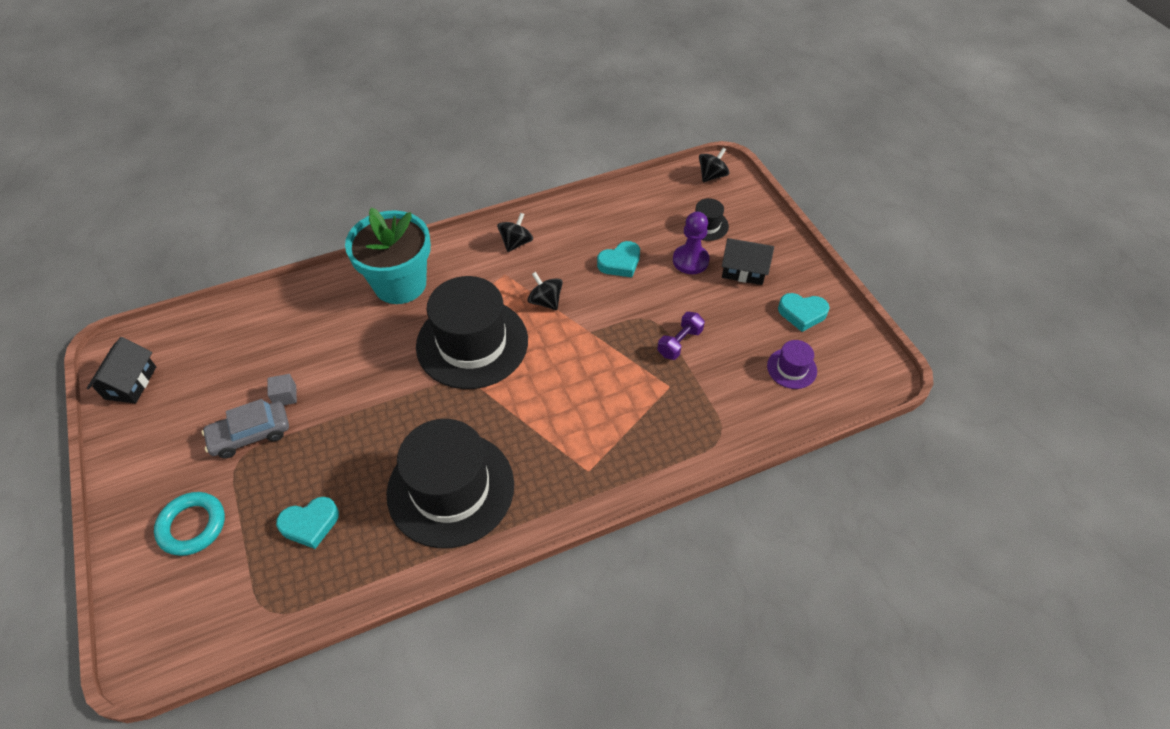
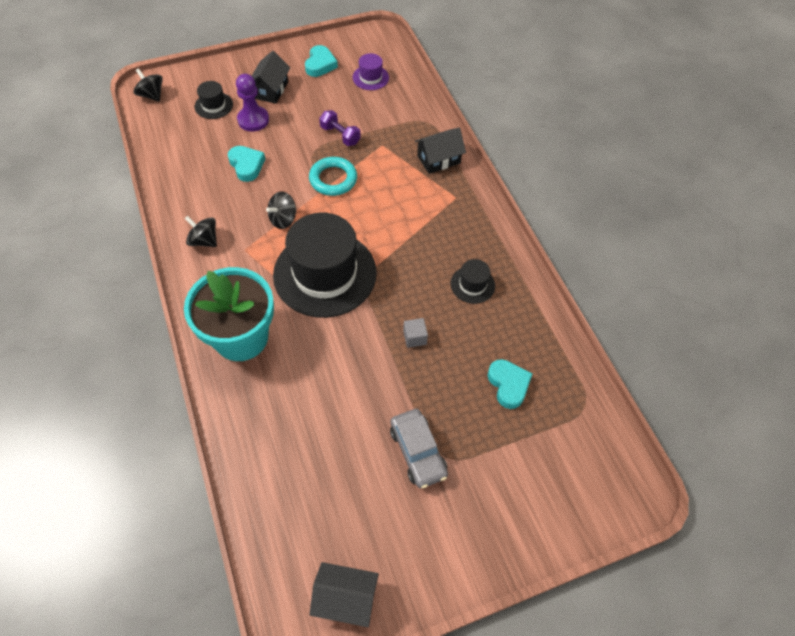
camera: 90 degrees left, 5 degrees up
(192, 526) = (515, 485): turquoise ring -> turquoise ring (333, 179)
(285, 396) = (374, 426): grey cube -> grey cube (414, 337)
(451, 488) = (472, 284): black hat -> black hat, size x0.43
(653, 450) = (438, 159): none -> black house

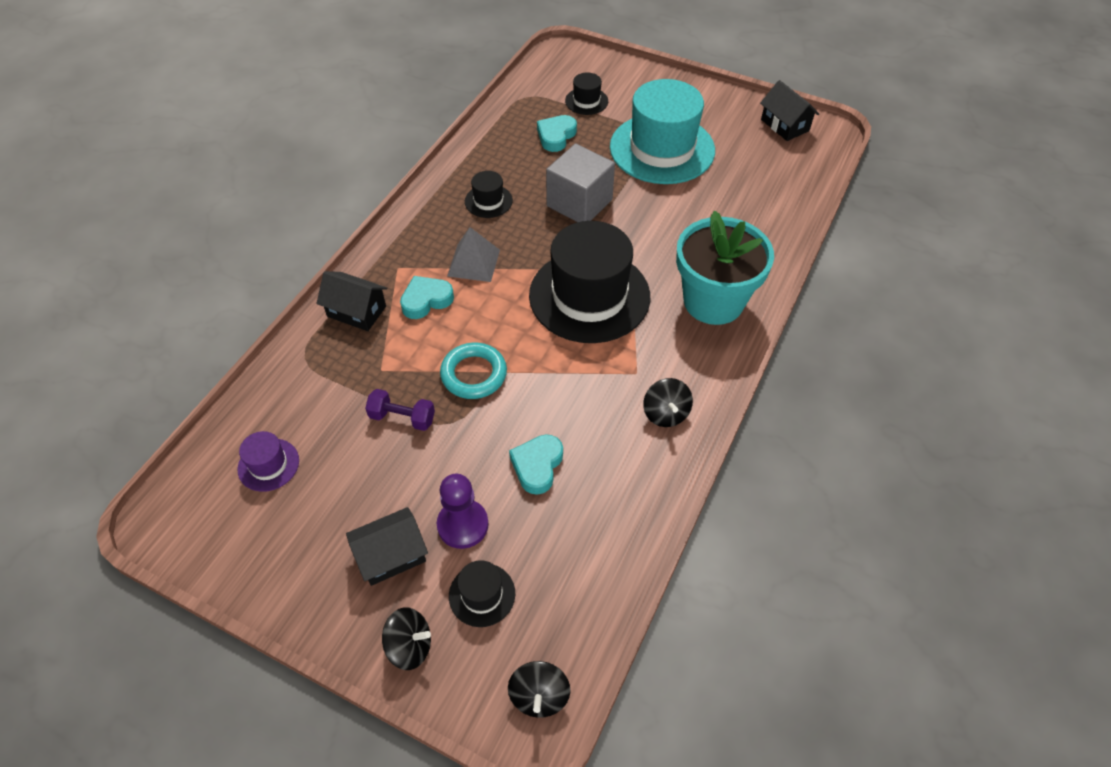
camera: 130 degrees left, 5 degrees down
(283, 219) = (568, 373): black spinning top -> black spinning top (410, 646)
(320, 64) = (288, 541): turquoise heart -> turquoise heart (426, 300)
(340, 135) = (402, 418): purple dumbbell -> purple dumbbell turned 75 degrees counterclockwise
(414, 337) = (579, 203): grey cube -> grey cube, size x2.34
(418, 451) = (662, 149): grey car -> turquoise hat
(420, 236) = (473, 262): none -> grey pyramid
(537, 449) = (586, 101): none -> black hat

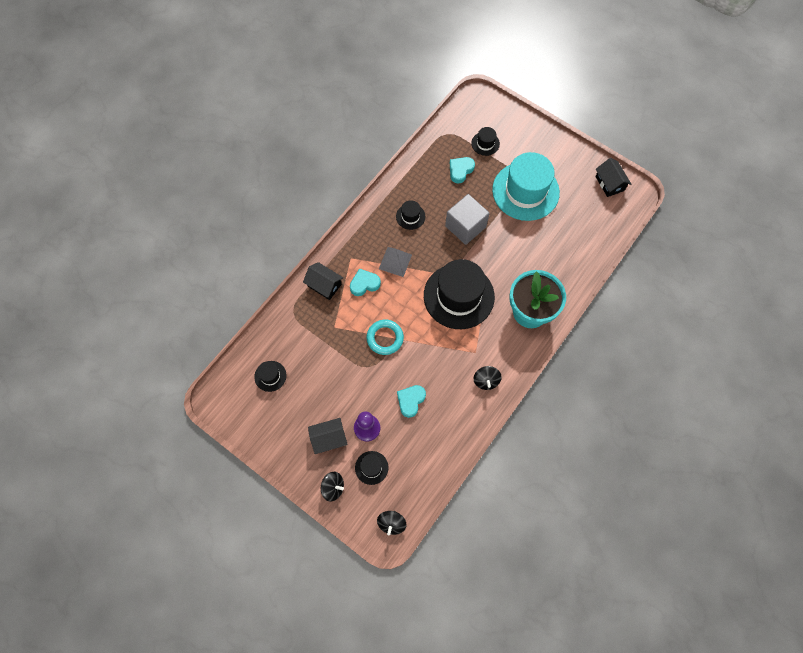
camera: 10 degrees right, 15 degrees up
(268, 465) = (270, 376): purple hat -> black hat
(402, 418) = (343, 359): purple dumbbell -> none

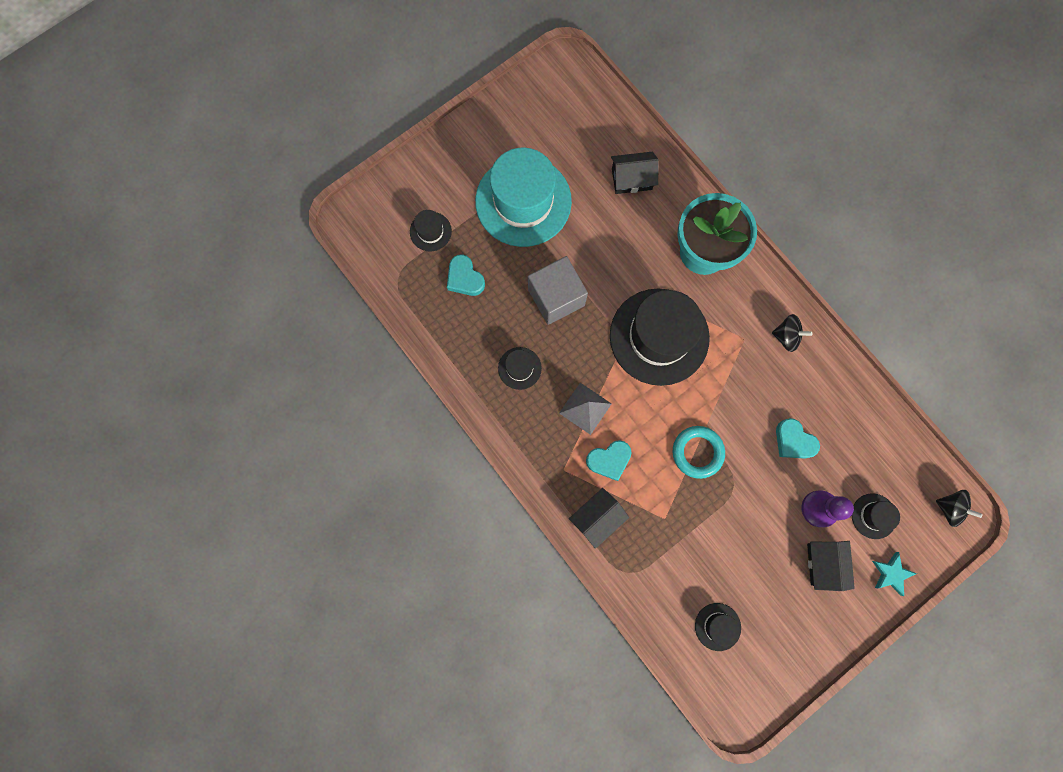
camera: 75 degrees left, 10 degrees up
(333, 488) = (891, 573): black spinning top -> turquoise star
(364, 284) = (609, 460): turquoise heart -> turquoise heart turned 105 degrees counterclockwise
(609, 183) = (542, 91): black house -> black house (631, 179)

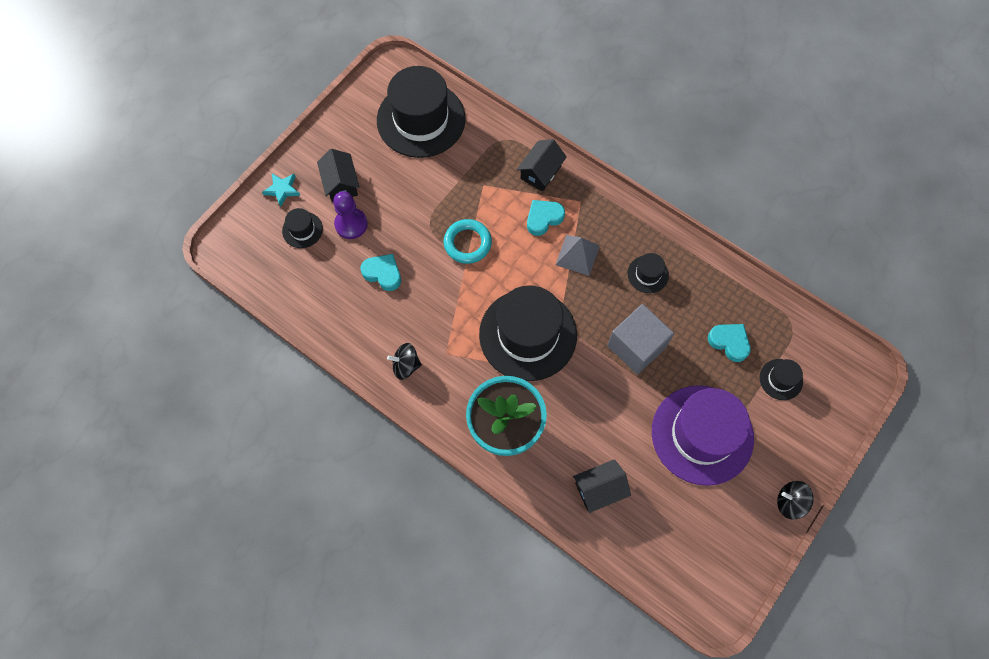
camera: 165 degrees right, 10 degrees down
(523, 201) = (702, 434): turquoise hat -> purple hat
(717, 626) = (421, 119): black hat -> black hat, size x2.31
(950, 508) = (235, 252): black spinning top -> black spinning top (790, 502)

